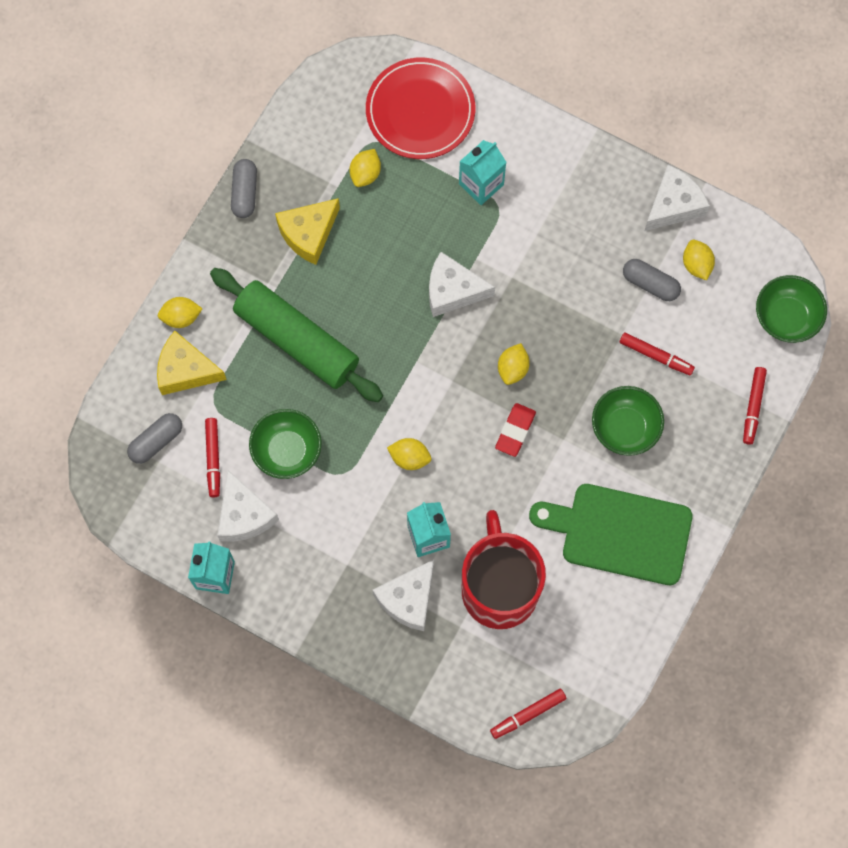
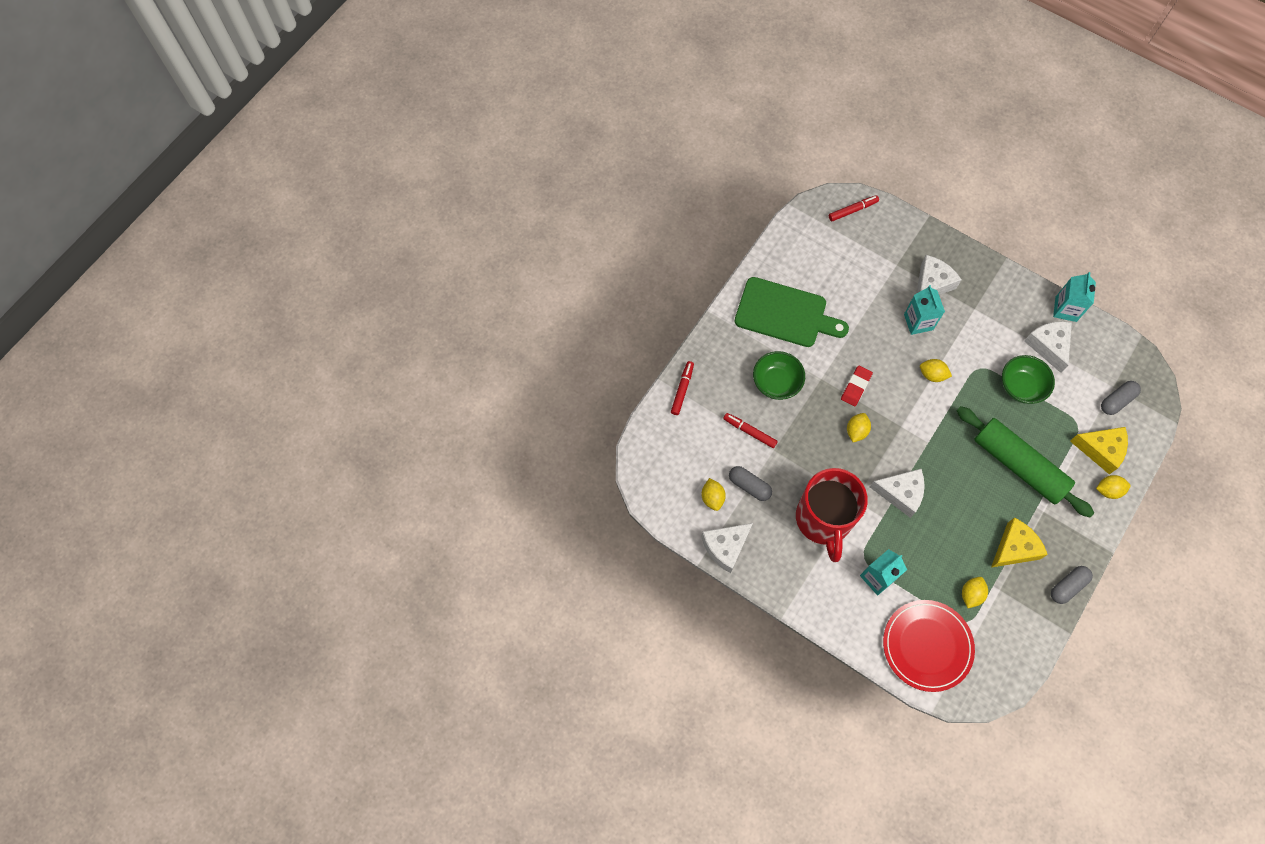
camera: 175 degrees left, 5 degrees down
(213, 458) = (1074, 385): red marker -> none
(244, 193) = (1067, 586): grey capsule -> grey capsule turned 45 degrees clockwise
(499, 588) = (869, 286): red mug -> red mug (824, 520)
(786, 317) = (649, 452): green bowl -> none

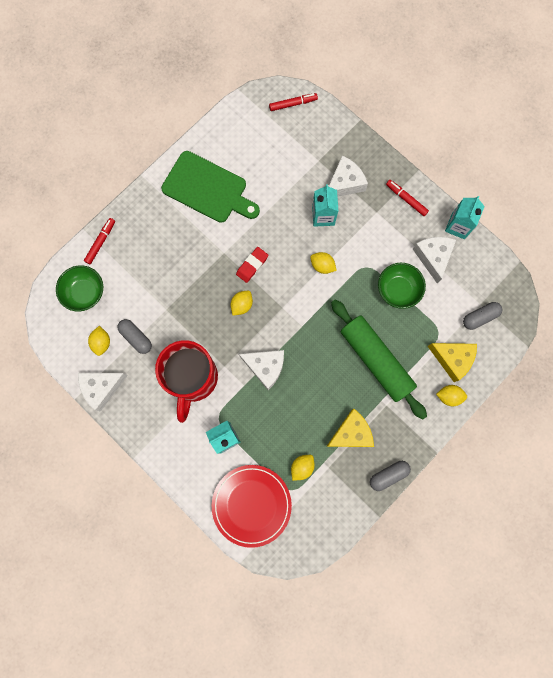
camera: 10 degrees right, 10 degrees up
(749, 431) = (149, 289): red marker -> red marker (406, 199)
(776, 383) = (184, 250): green bowl -> green bowl (85, 293)

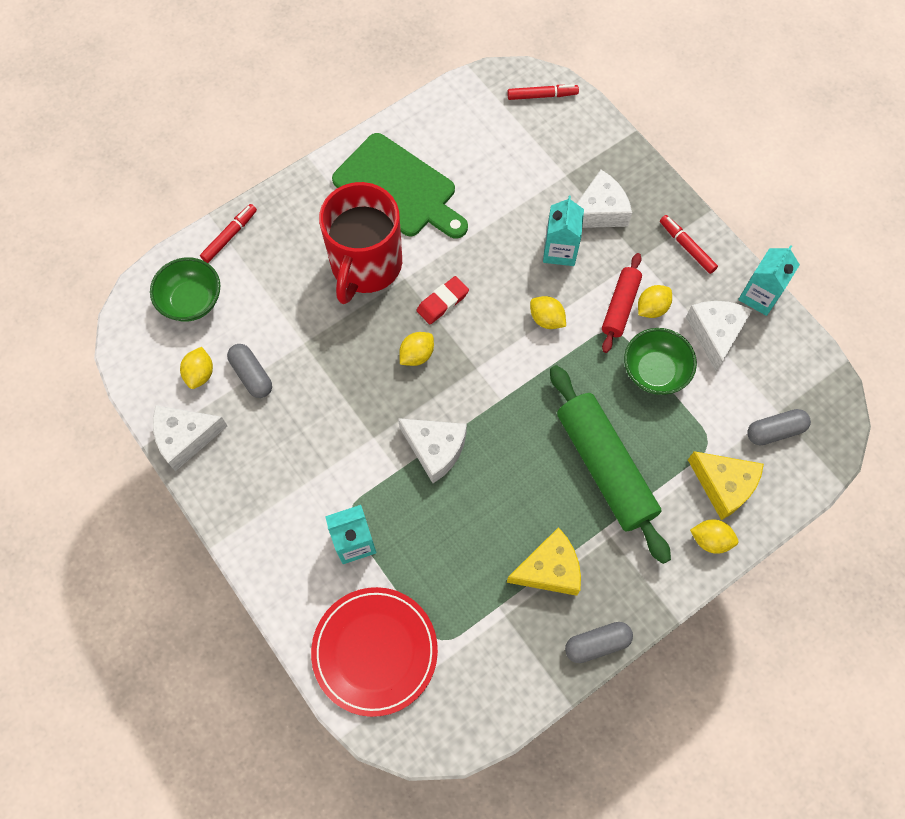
camera: 10 degrees right, 10 degrees down
(192, 379) = (322, 448): red mug -> red mug (365, 265)
(302, 467) = (464, 607): yellow lemon -> yellow lemon (652, 308)
(369, 249) = (620, 306): none -> red rolling pin

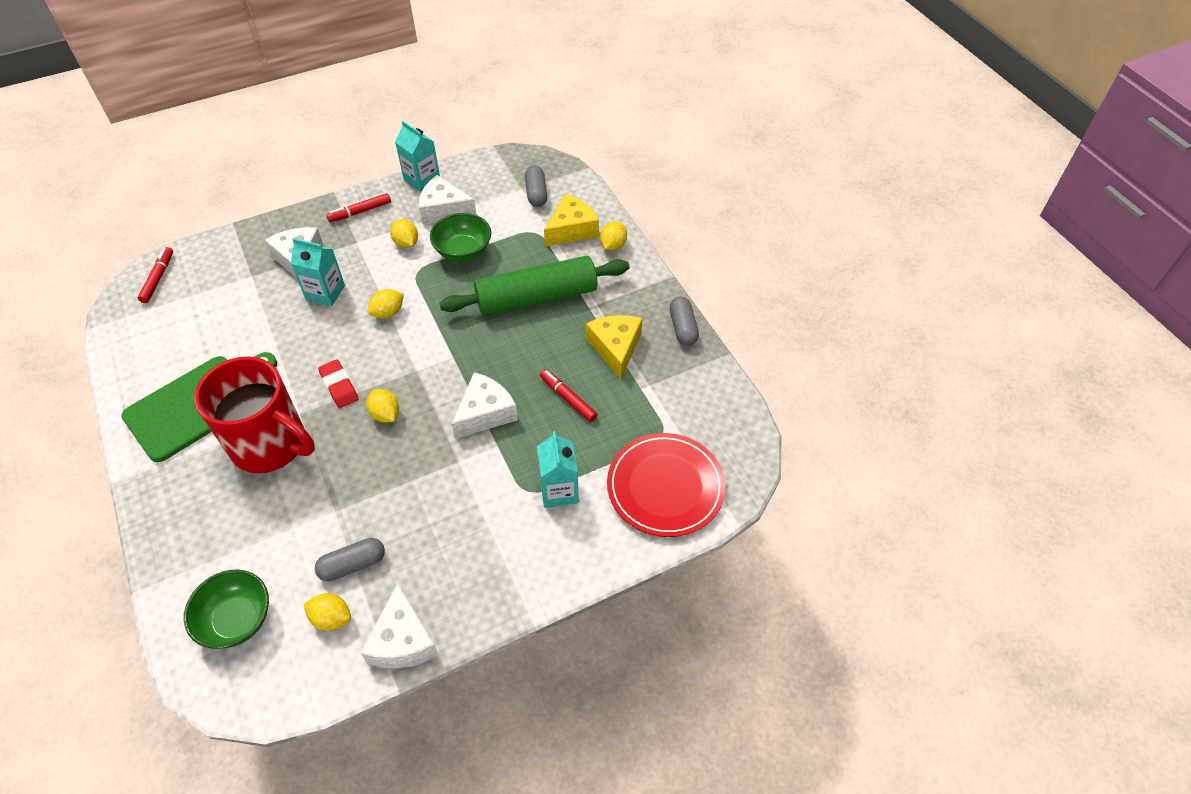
camera: 80 degrees left, 15 degrees down
(230, 236) = (173, 571): red marker -> red marker (568, 398)
(620, 306) = (396, 262): red rolling pin -> none

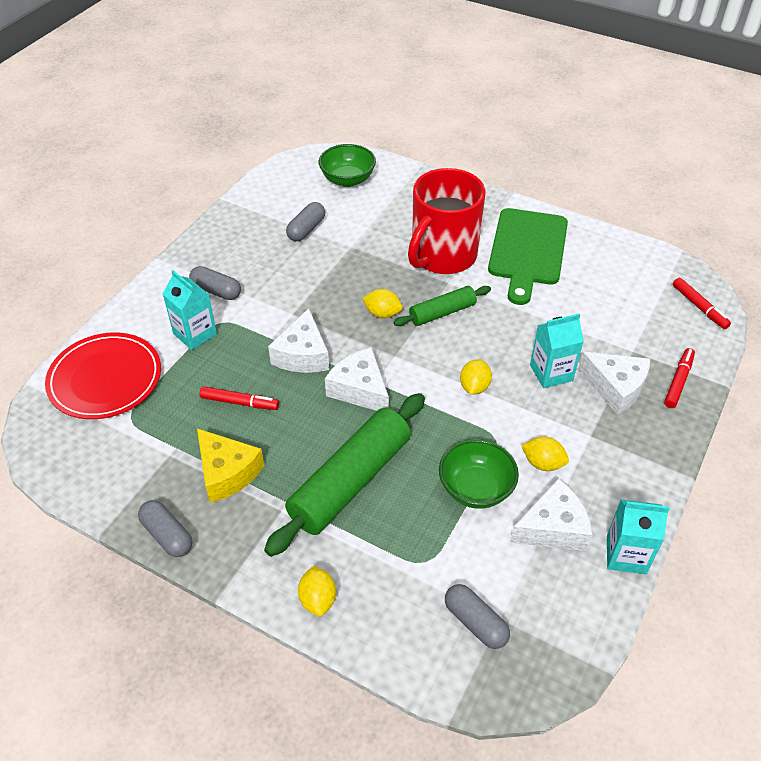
camera: 145 degrees right, 5 degrees down
(271, 444) = (442, 256): red mug -> red mug turned 45 degrees counterclockwise
(332, 618) = (291, 204): yellow lemon -> none
(339, 386) = (442, 312): red eraser -> green rolling pin
(360, 212) = (633, 470): red marker -> red marker (678, 381)
(403, 641) = (236, 215): white cheese -> white cheese (359, 389)
(504, 533) = (216, 291): none -> grey capsule
(572, 229) = (385, 592): yellow cheese -> none

